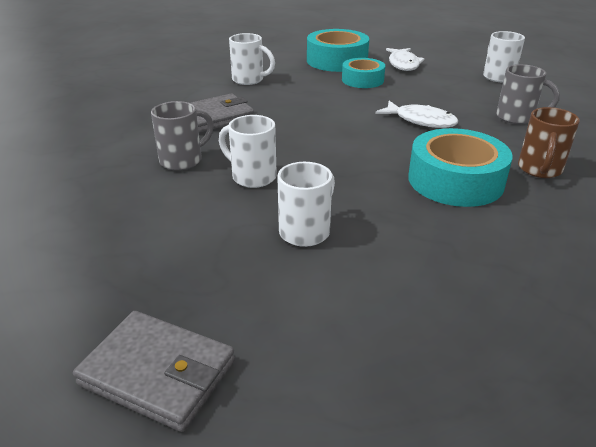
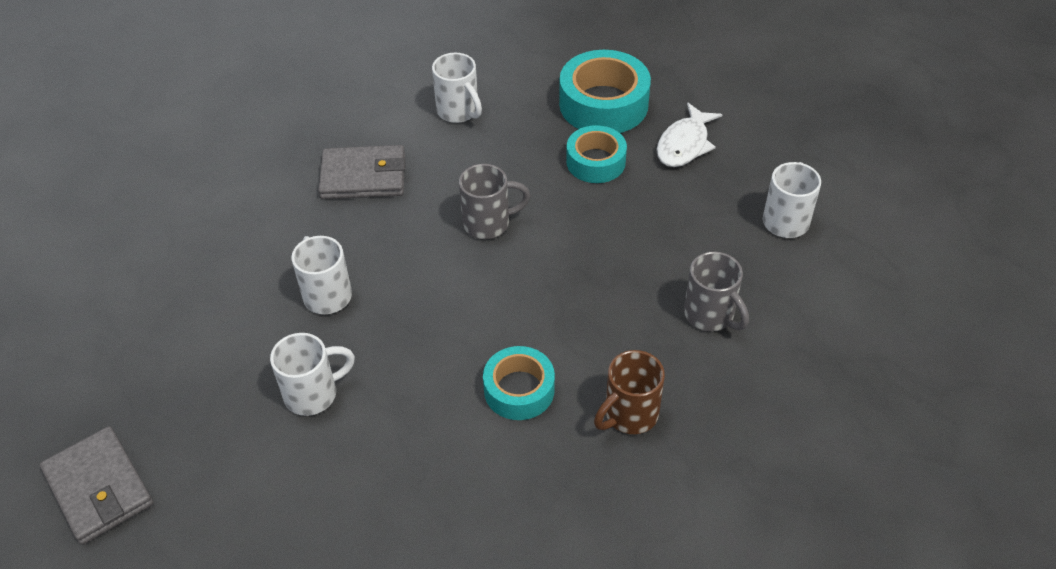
camera: 30 degrees right, 15 degrees up
(183, 160) = (282, 240): grey mug -> grey mug (488, 223)
(421, 121) = (586, 273): white fish -> none
(455, 180) = (519, 390): turquoise tape -> turquoise tape, size x0.63

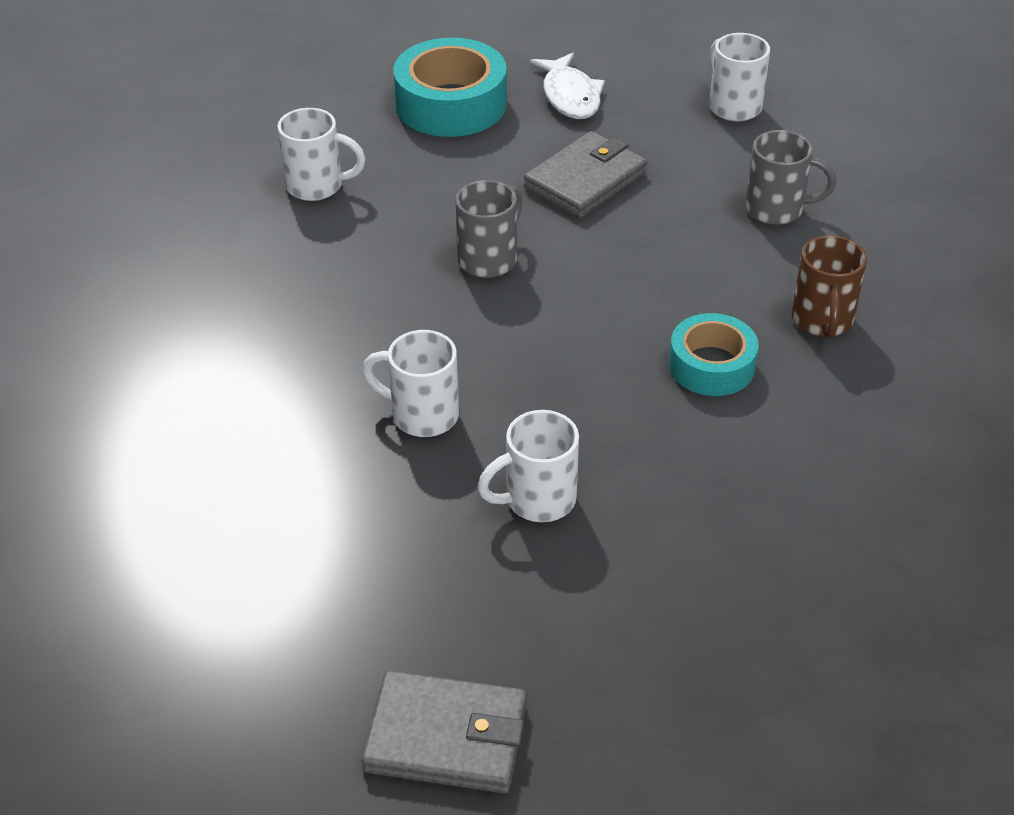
camera: 45 degrees left, 5 degrees down
(313, 394) = (537, 500): white mug -> white mug turned 135 degrees counterclockwise
(363, 177) = (303, 296): grey wallet -> grey wallet (585, 180)
(596, 162) = (513, 153): turquoise tape -> none

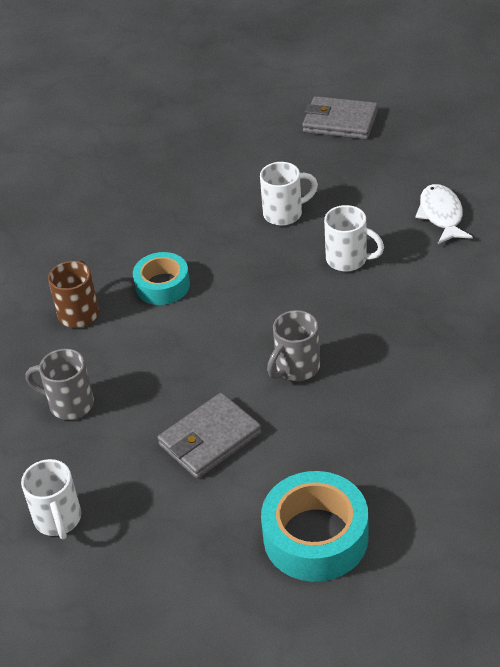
camera: 170 degrees left, 0 degrees up
(317, 186) = (433, 443): white mug -> none
(570, 96) = (202, 541): white fish -> white fish (441, 215)

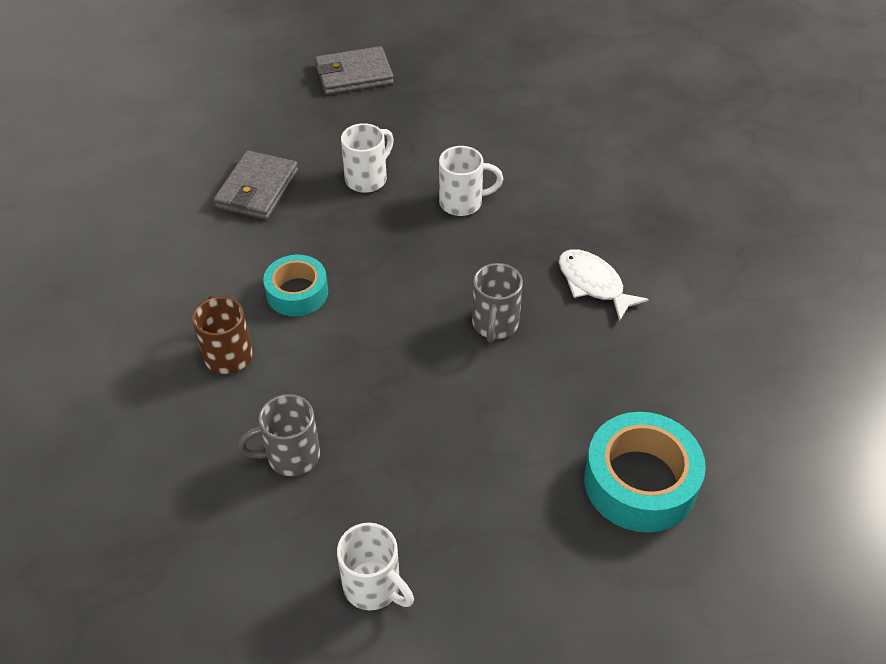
camera: 35 degrees left, 5 degrees up
(210, 439) = (466, 430): grey wallet -> grey wallet (257, 189)
(441, 215) = (515, 133): white fish -> white fish (593, 284)

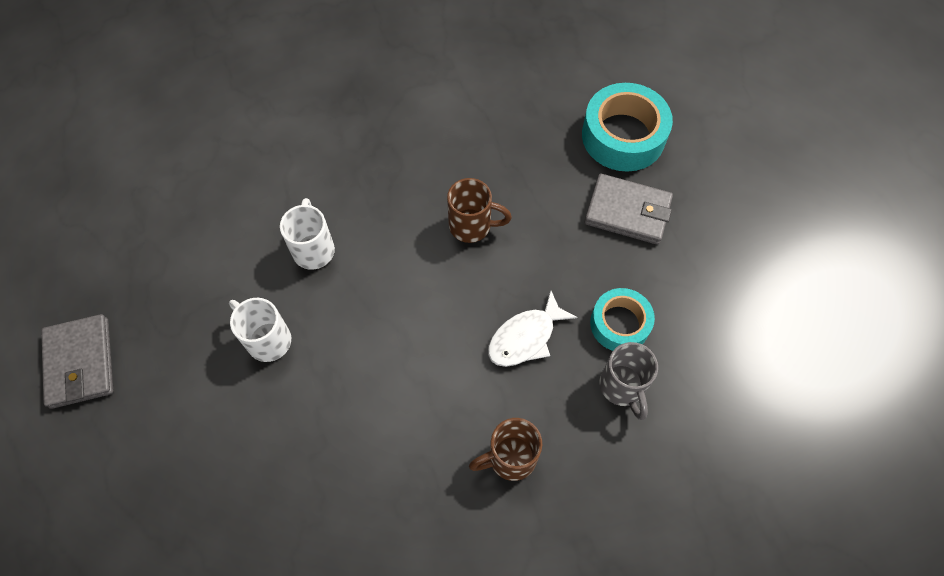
camera: 90 degrees left, 15 degrees up
(257, 189) = (271, 456): grey wallet -> grey wallet (627, 212)
(297, 292) = (429, 398): turquoise tape -> turquoise tape (619, 324)
(374, 587) = (734, 314): white mug -> none
(495, 325) = (472, 226): grey mug -> brown mug
(593, 284) = (425, 149): white fish -> white fish (525, 337)

